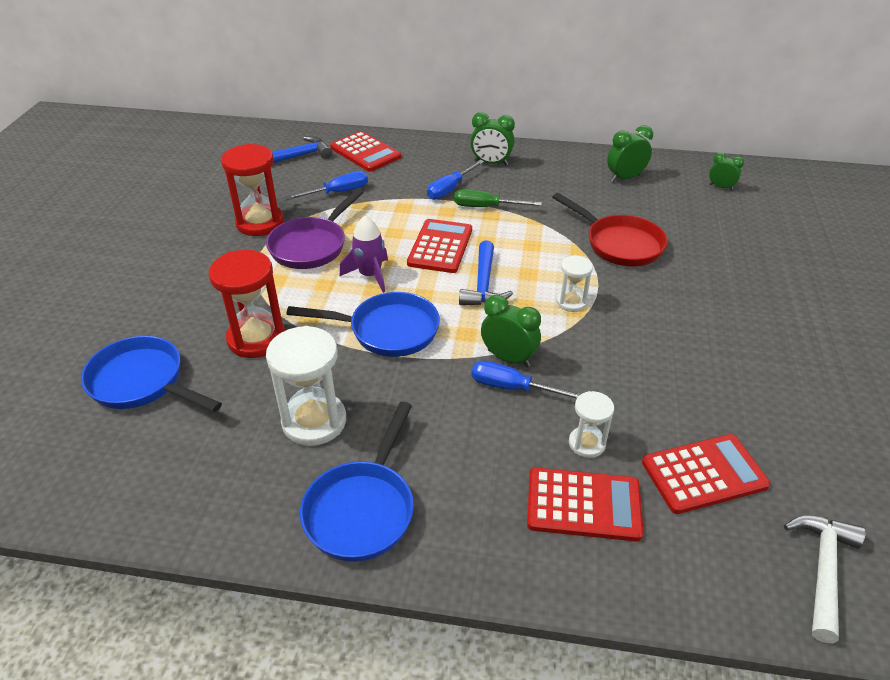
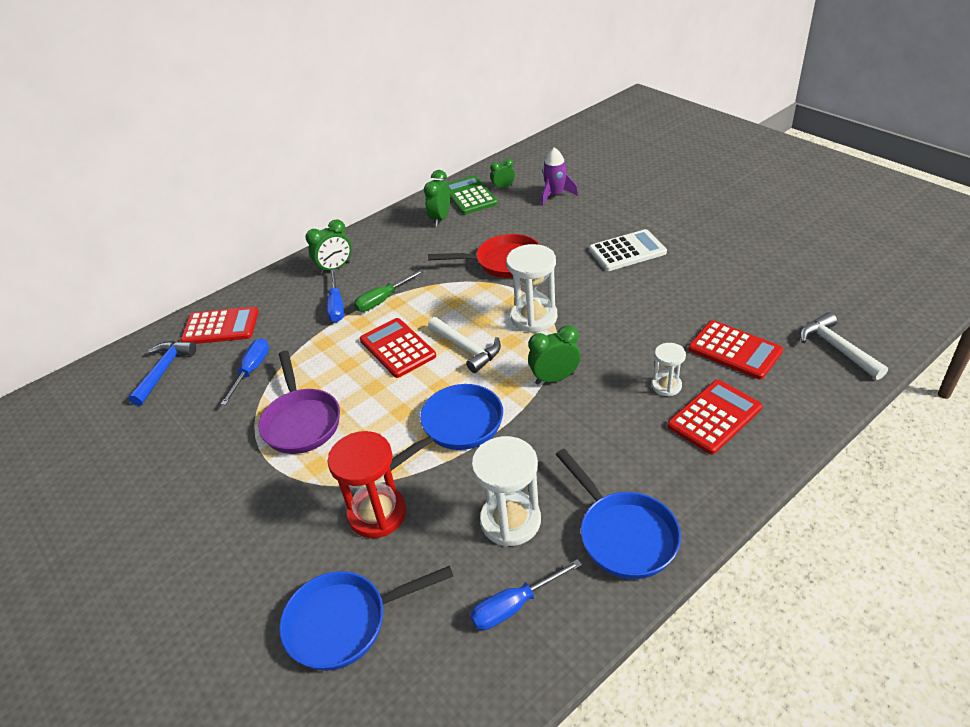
camera: 45 degrees left, 0 degrees up
(260, 223) = (225, 440): red hourglass -> none
(370, 275) = (382, 405): purple rocket -> purple rocket (555, 195)
(483, 285) = (467, 349): blue hammer -> white hammer
(513, 388) = (584, 392): blue screwdriver -> blue screwdriver (515, 605)
(571, 302) = (534, 317): white hourglass -> white hourglass, size x1.79
(679, 176) = (469, 196): none -> green calculator
(704, 474) = (734, 350): red calculator -> red calculator turned 105 degrees clockwise
(747, 313) = (627, 251): none -> white calculator

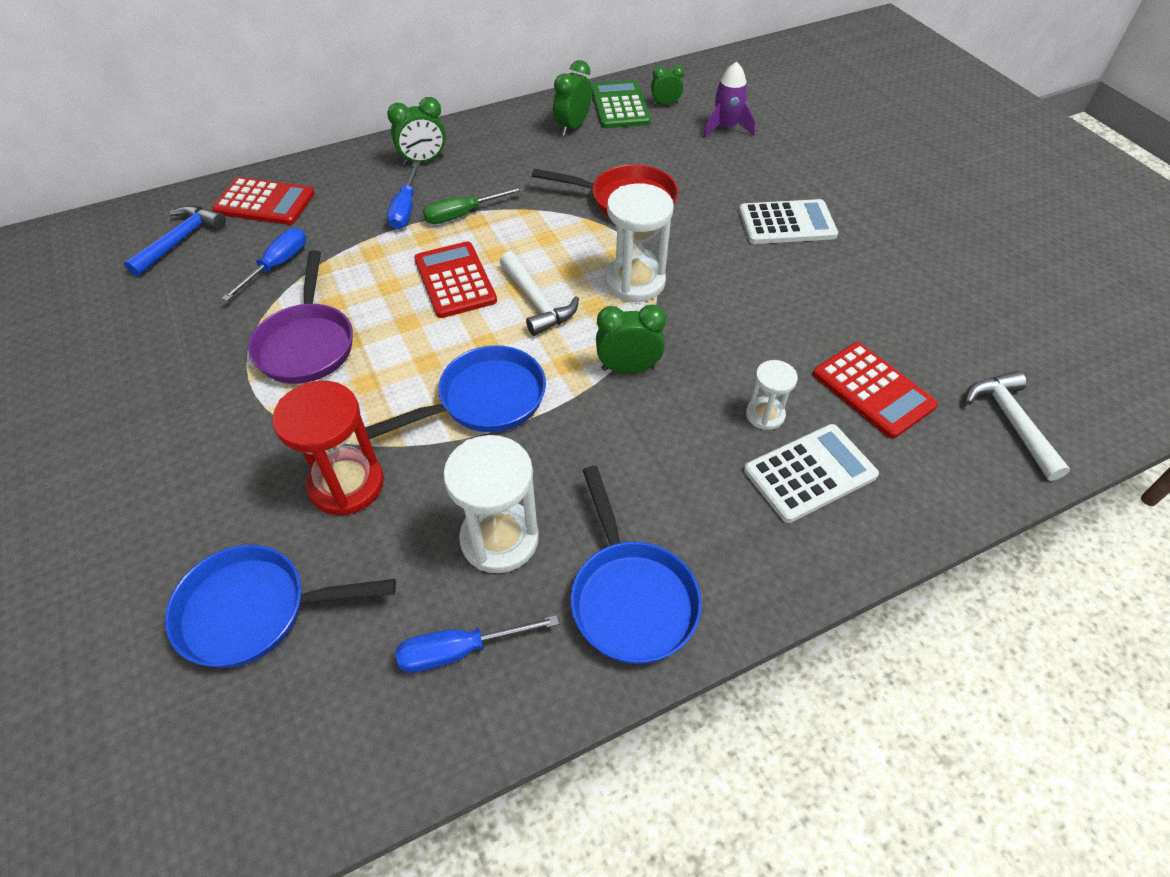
camera: 10 degrees right, 10 degrees up
(714, 417) = (810, 473): red calculator -> white calculator

